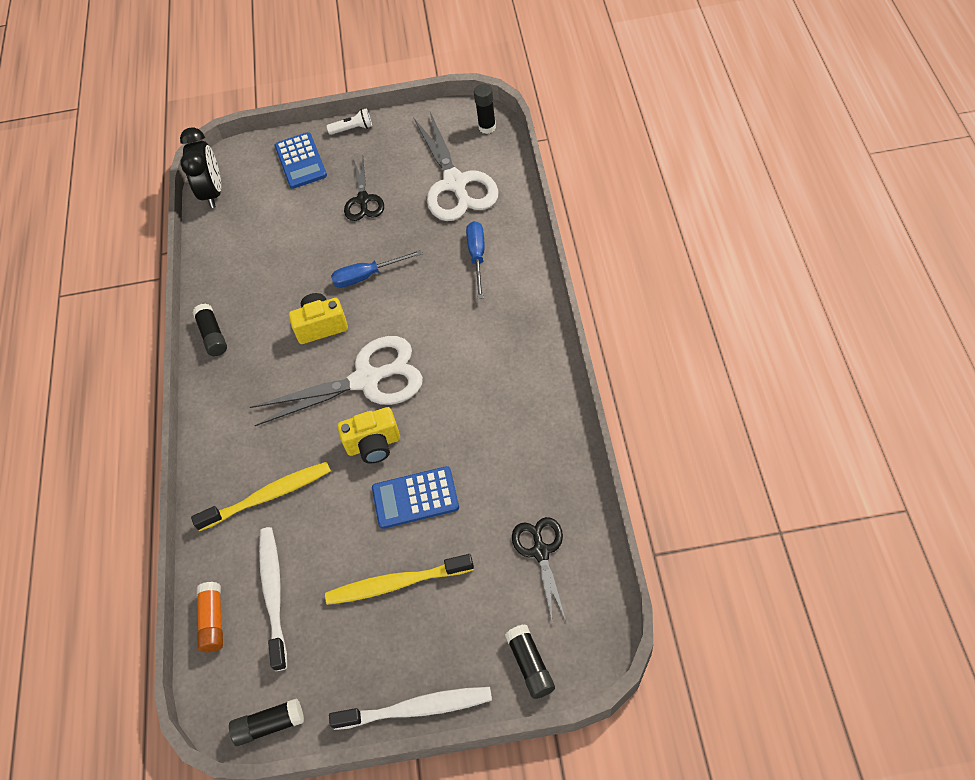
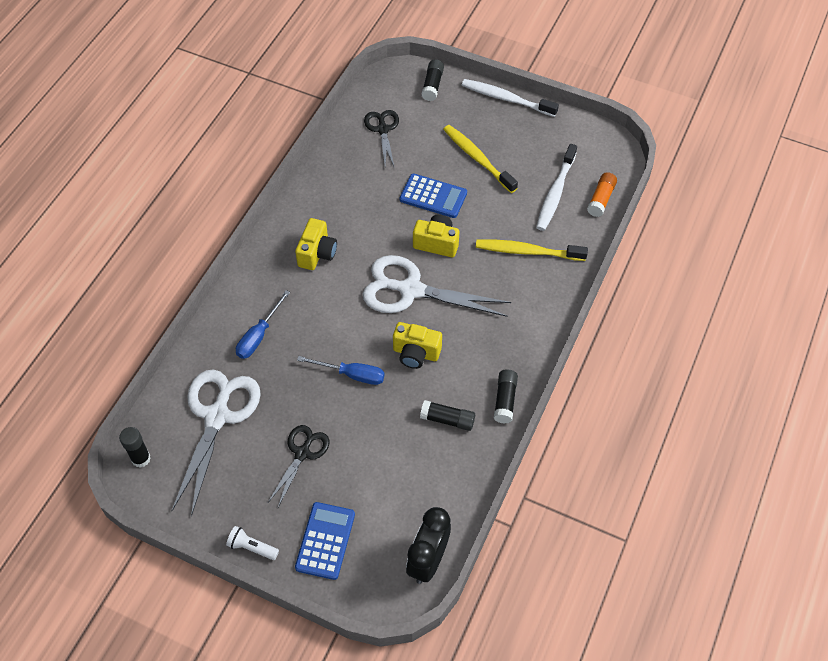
camera: 155 degrees left, 0 degrees up
(269, 725) = (592, 133): black glue stick -> black glue stick (447, 420)
(396, 583) = (477, 158): yellow toothbrush -> yellow toothbrush turned 150 degrees counterclockwise
(489, 358) = (317, 253): none -> yellow camera
(540, 551) = (383, 129): black scissors -> black scissors turned 150 degrees clockwise

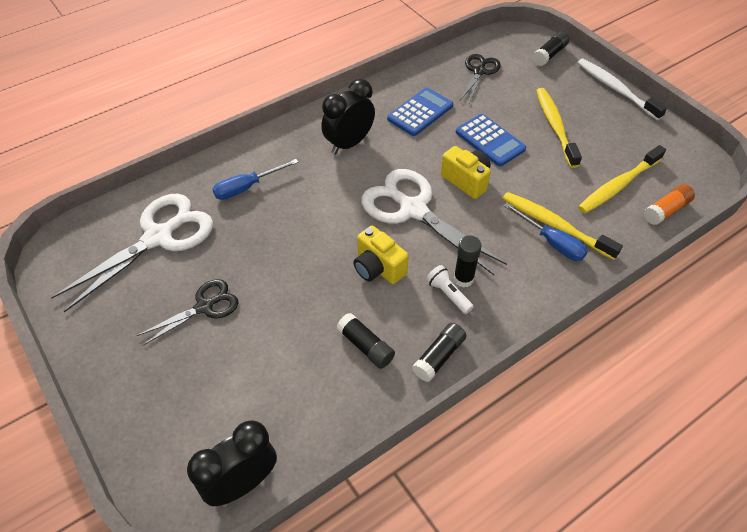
camera: 30 degrees right, 5 degrees down
(141, 458) = (69, 241): black glue stick -> black glue stick (463, 279)
(252, 547) = (91, 370): white flashlight -> white flashlight (448, 294)
(317, 253) = (349, 144): yellow camera -> black clock
(325, 541) = (160, 402): blue calculator -> blue calculator (420, 112)
(352, 374) = (303, 258): blue screwdriver -> blue screwdriver (551, 242)
(555, 193) = (618, 185): white toothbrush -> yellow toothbrush

